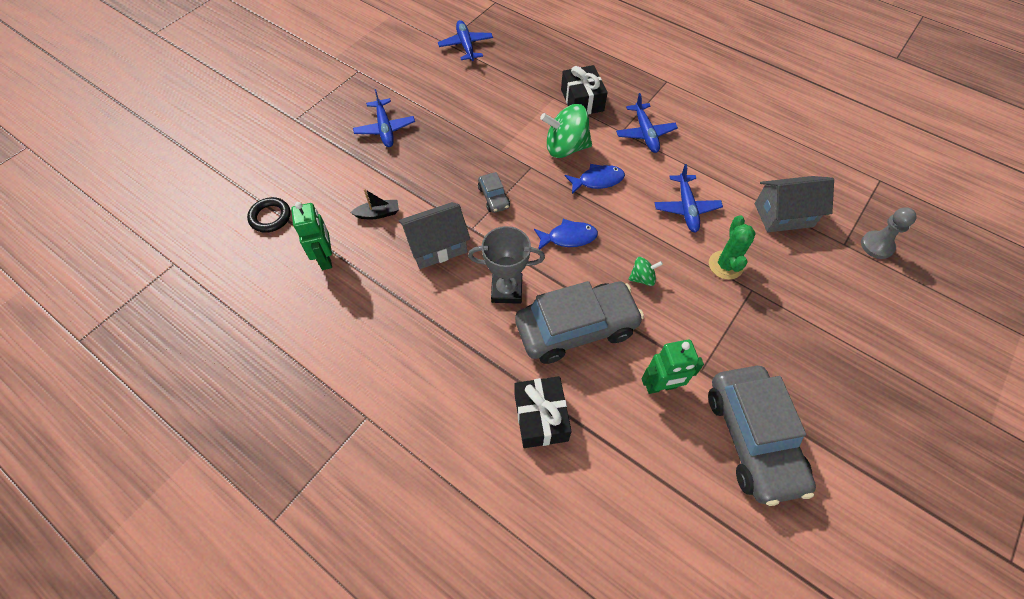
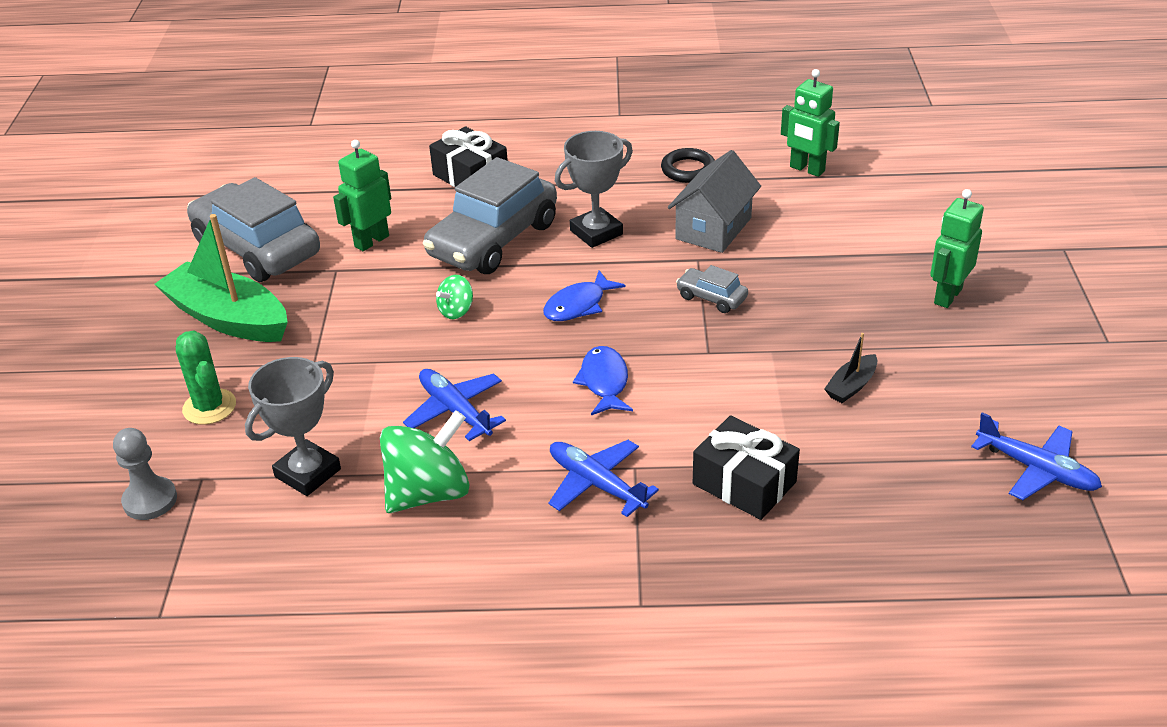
camera: 145 degrees right, 20 degrees down
(270, 217) = (914, 167): black ring -> black ring (688, 170)
(378, 214) = (815, 221): black boat -> black boat (851, 386)
(385, 128) = (947, 296): blue plane -> green robot
(565, 148) = (690, 399): green spinning top -> green spinning top (428, 493)
(597, 180) = (604, 382): blue fish -> blue fish turned 135 degrees clockwise
(725, 265) = (361, 372): green cactus -> green cactus (209, 407)
(783, 215) = (308, 473): grey house -> grey trophy
(797, 367) = (228, 318): none -> green boat

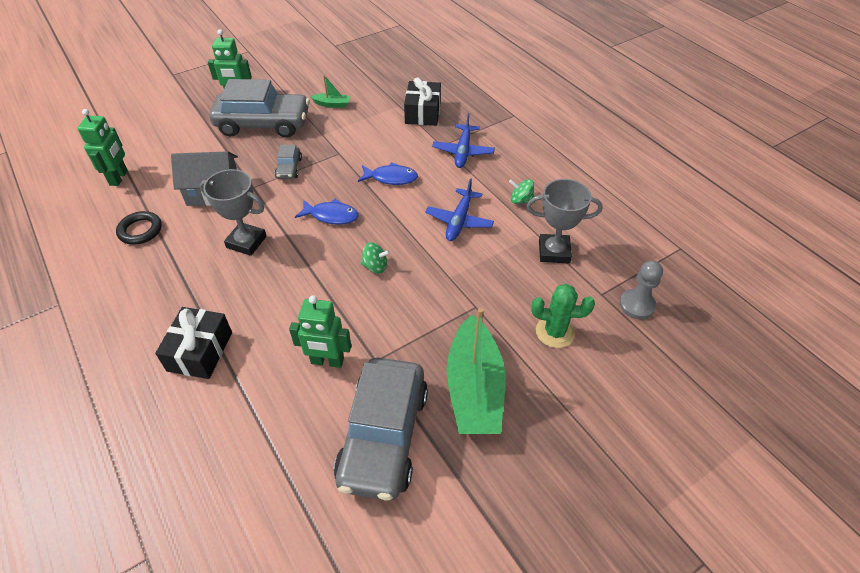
camera: 125 degrees left, 10 degrees up
(209, 407) = (555, 332): green cactus -> green cactus turned 75 degrees clockwise
(428, 493) = (521, 200): green spinning top -> green spinning top, size x0.50
(493, 240) = (284, 289): grey car -> grey car (263, 124)
(604, 382) = (391, 178): blue fish -> blue fish turned 135 degrees counterclockwise
(851, 386) = (332, 104): black boat -> green boat
(1036, 469) = (350, 51): blue plane -> none

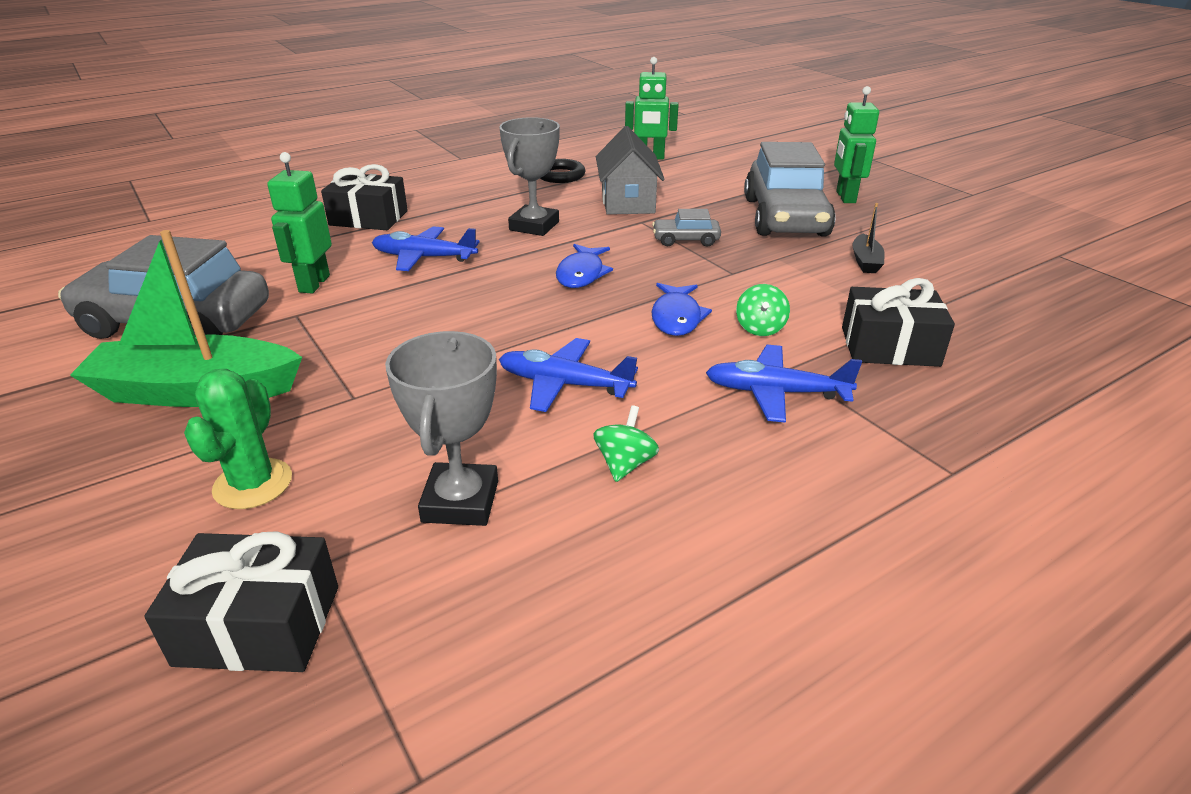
camera: 90 degrees right, 15 degrees down
(291, 300) = (424, 258): none -> blue plane
(332, 104) = (865, 261): green boat -> black boat
(375, 266) = (469, 309): green spinning top -> green spinning top (760, 328)
(637, 305) = (258, 625): grey pawn -> black gift

